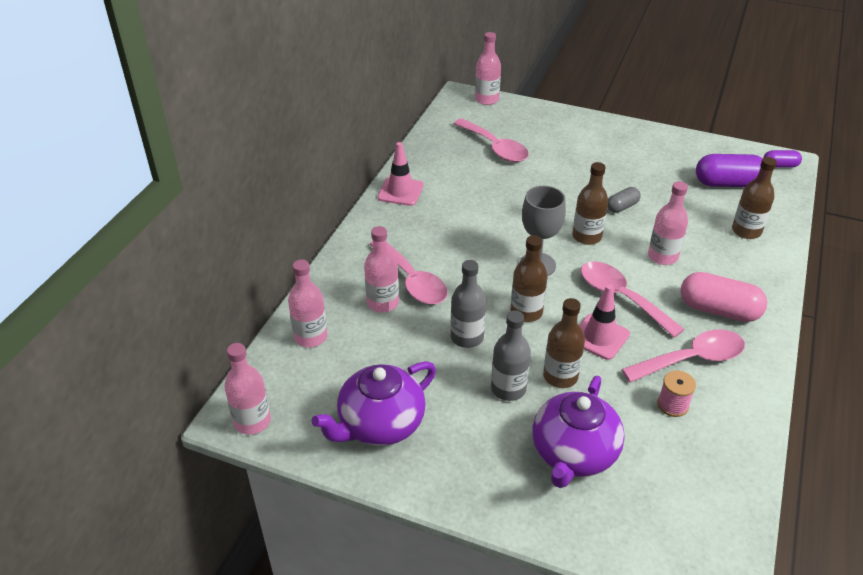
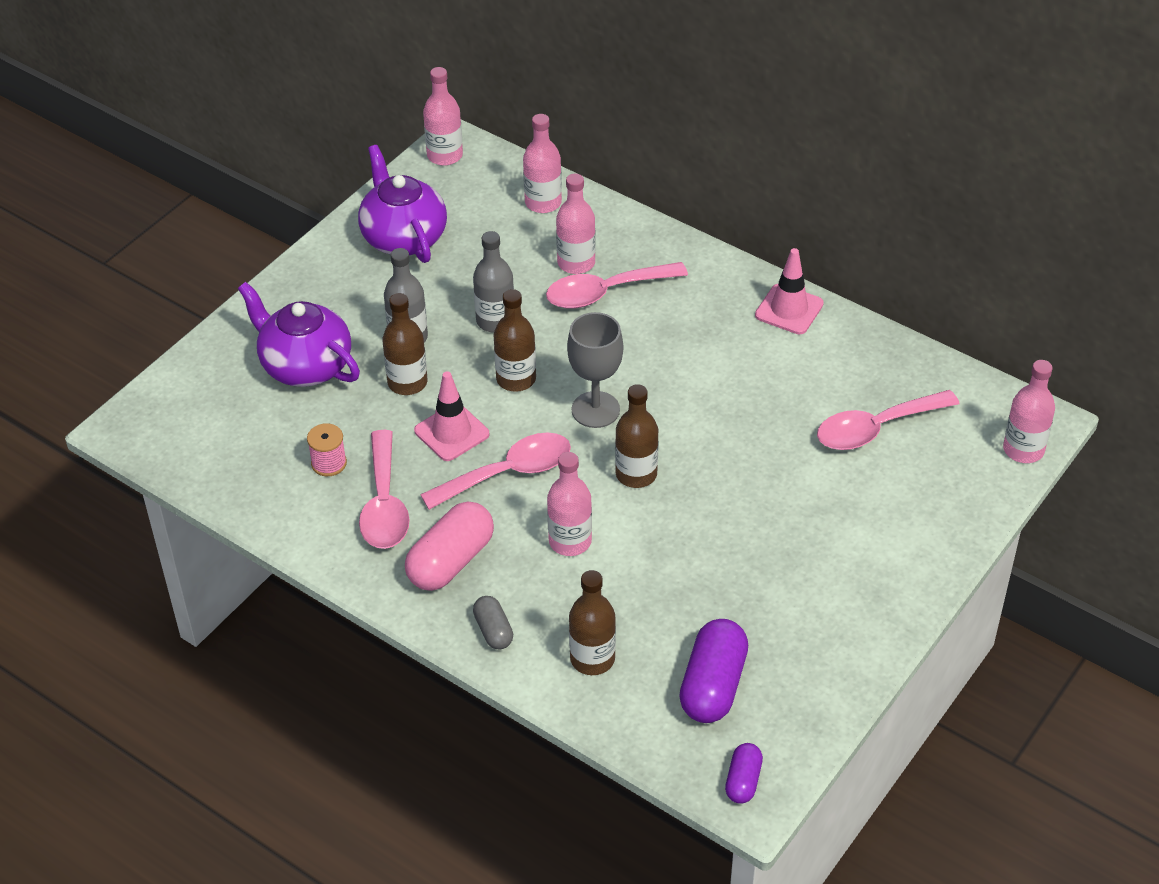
camera: 105 degrees right, 5 degrees up
(622, 207) = (690, 533): grey capsule -> grey capsule (493, 631)

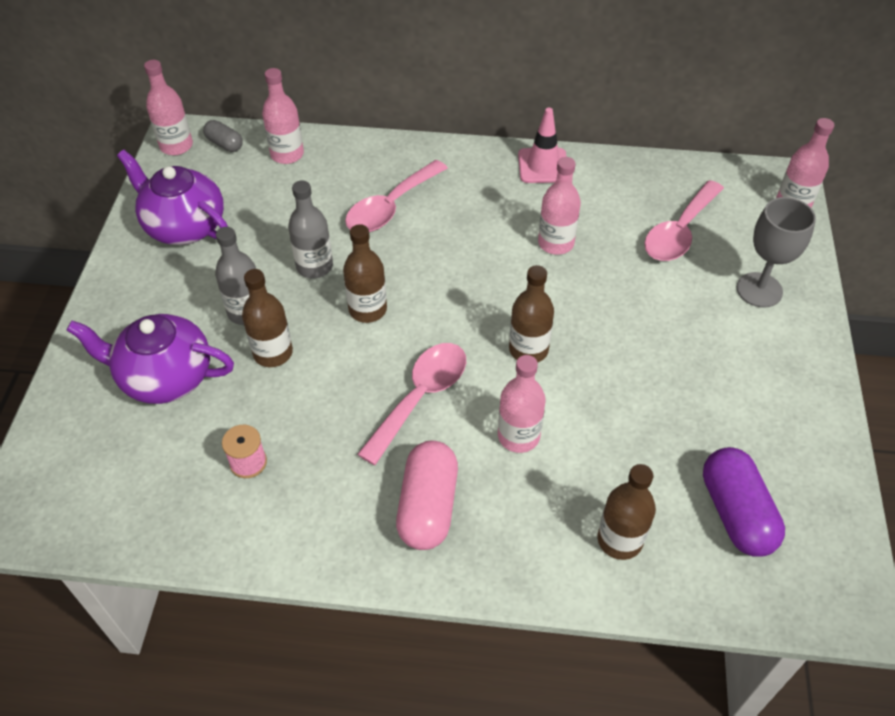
camera: 30 degrees left, 5 degrees up
(384, 504) = (328, 479): pink spoon -> none
(451, 432) = (344, 382): pink traffic cone -> none
(493, 631) = (514, 557): grey capsule -> grey capsule (224, 144)
(576, 263) = (349, 192): pink bottle -> pink bottle (556, 243)
(595, 410) = (454, 308): grey goblet -> grey goblet (759, 290)
(743, 781) = (831, 593): purple capsule -> none

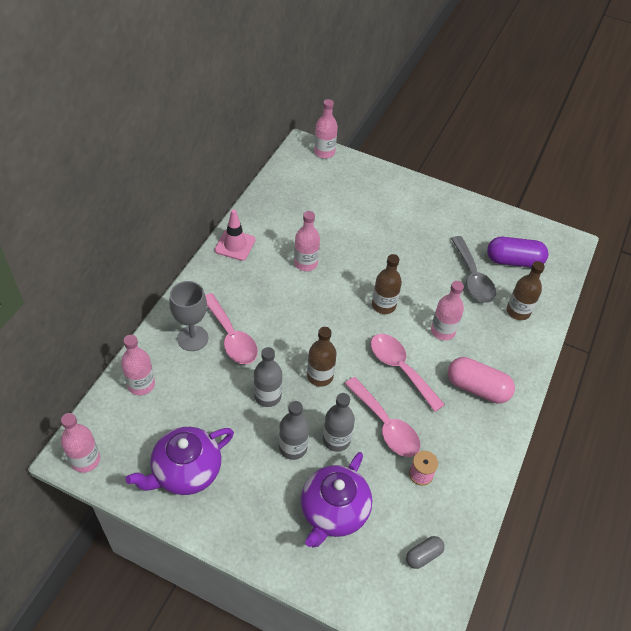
camera: 75 degrees left, 0 degrees up
(224, 144) = (104, 424): grey capsule -> grey capsule (423, 555)
(273, 353) = (336, 440): brown bottle -> grey bottle
(656, 456) = (472, 277): none -> grey spoon
(679, 232) = (323, 206): pink spoon -> pink spoon (386, 425)
(759, 290) = (379, 192): grey goblet -> grey goblet (192, 338)

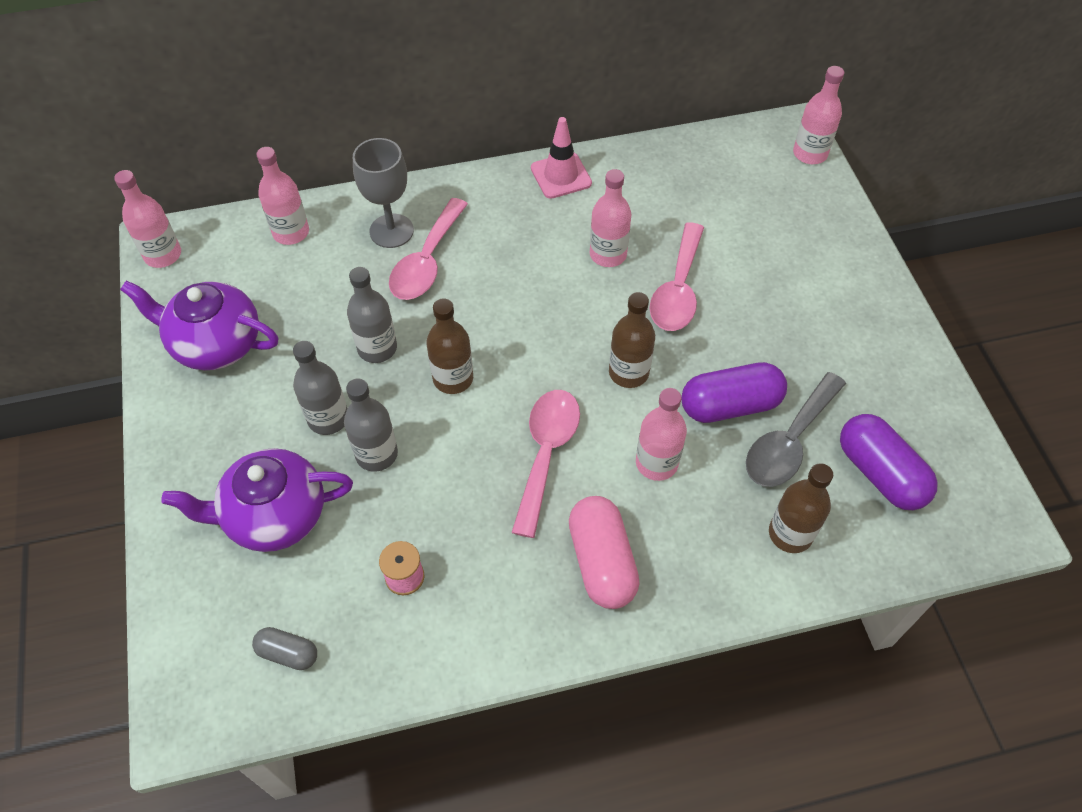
camera: 55 degrees right, 5 degrees up
(386, 425) = (444, 492): pink spoon -> pink spoon (677, 290)
(436, 283) = (730, 405): none -> purple capsule

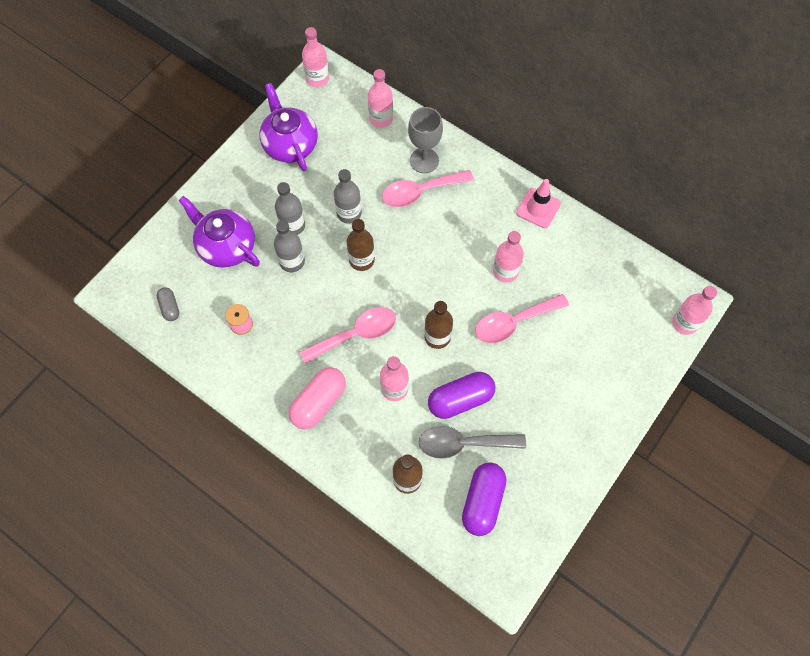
camera: 50 degrees right, 10 degrees up
(730, 405) = (460, 400): purple capsule -> purple capsule turned 60 degrees counterclockwise

